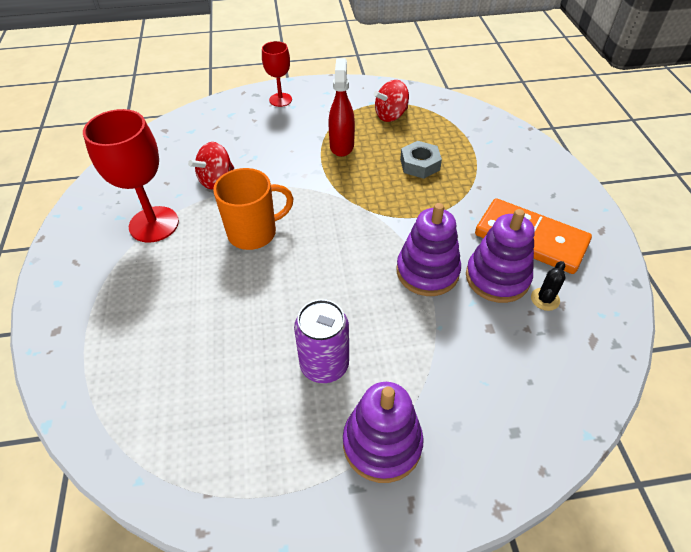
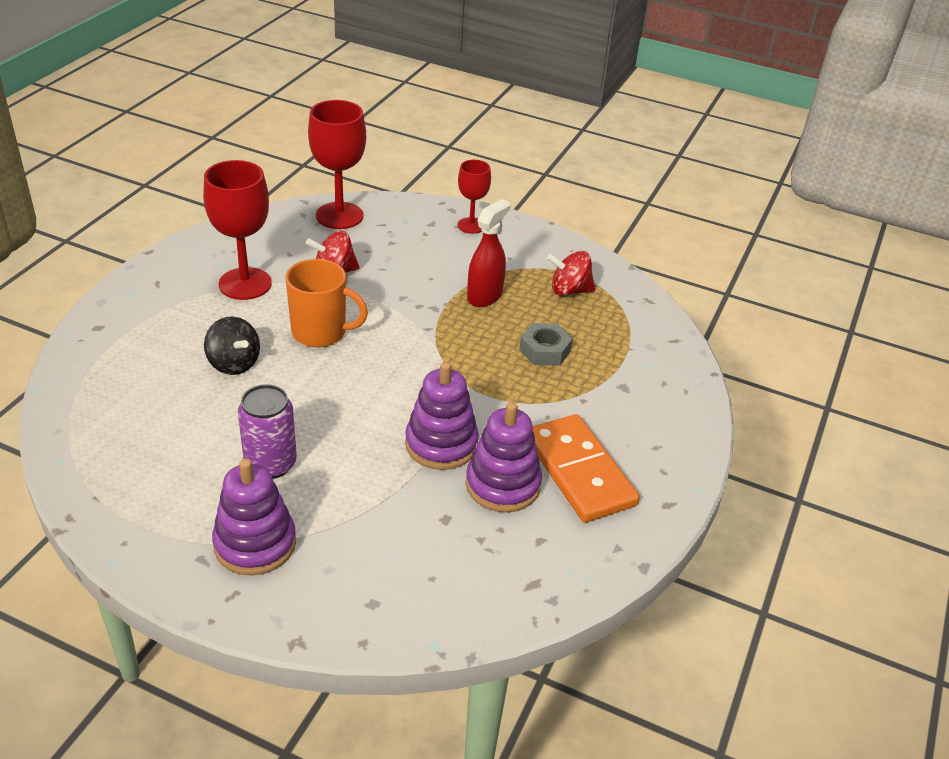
camera: 30 degrees right, 10 degrees down
(177, 135) = (339, 216): none -> red goblet
(210, 296) = (234, 363): none -> black spinning top
(545, 299) = (528, 527): black cactus -> none

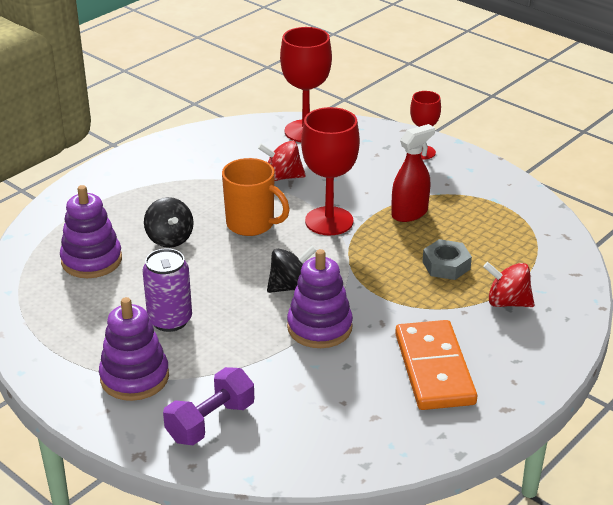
camera: 20 degrees right, 5 degrees down
(245, 284) = (203, 177): red goblet -> red goblet (329, 221)
(364, 583) = (210, 422): none -> purple dumbbell
(392, 400) = (291, 287): none -> black spinning top
(503, 484) = (360, 368): purple stacking toy -> purple stacking toy (91, 260)
(569, 290) = (491, 218): red spinning top -> red spinning top (507, 302)

